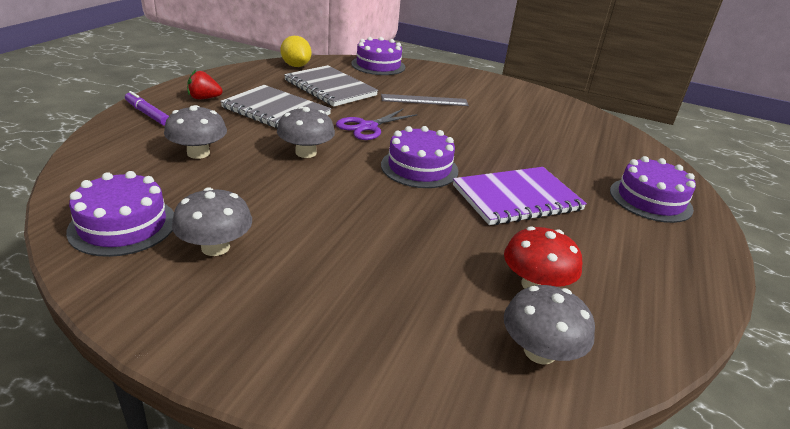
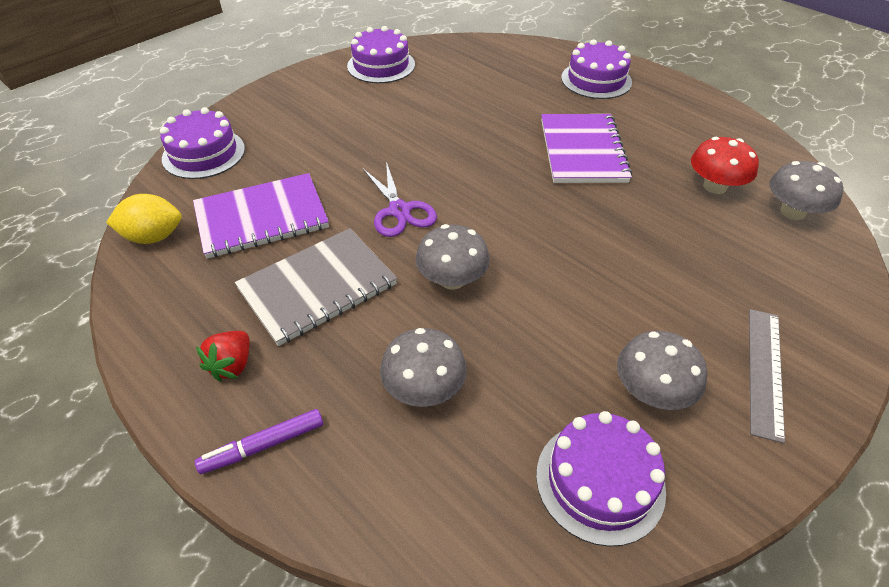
camera: 65 degrees left, 15 degrees up
(330, 88) = (261, 218): grey notebook -> purple notebook
(419, 168) = (511, 196): purple cake -> purple cake (381, 65)
(424, 100) = (341, 145): grey ruler -> grey ruler (765, 371)

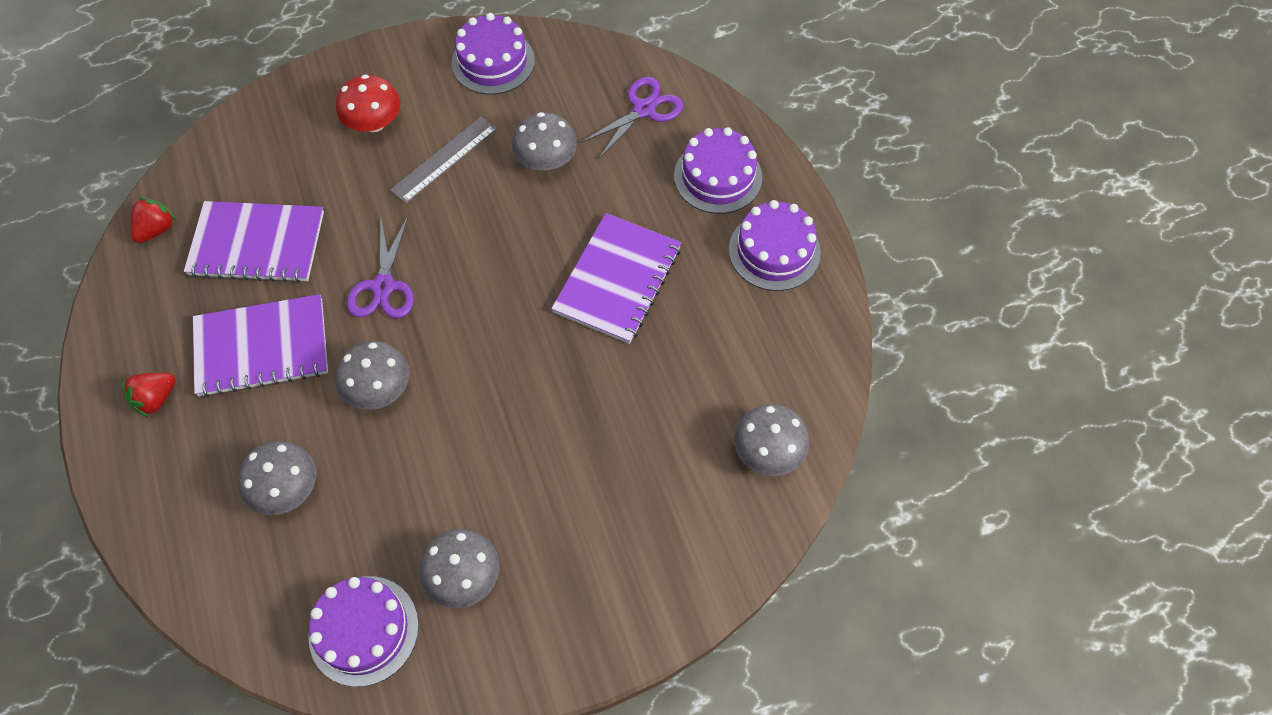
camera: 25 degrees right, 15 degrees up
(153, 237) = (156, 229): yellow lemon -> red strawberry
(203, 153) = (246, 135): purple cake -> purple cake (774, 251)
(263, 446) = (143, 483): purple marker -> none
(317, 287) = (262, 347): grey notebook -> purple notebook
(467, 103) = (546, 160): none -> grey mushroom
(512, 62) = (644, 109): none -> purple scissors
(715, 186) = (716, 385): red mushroom -> red mushroom (374, 123)
(765, 371) = (575, 604): grey ruler -> grey ruler (444, 159)

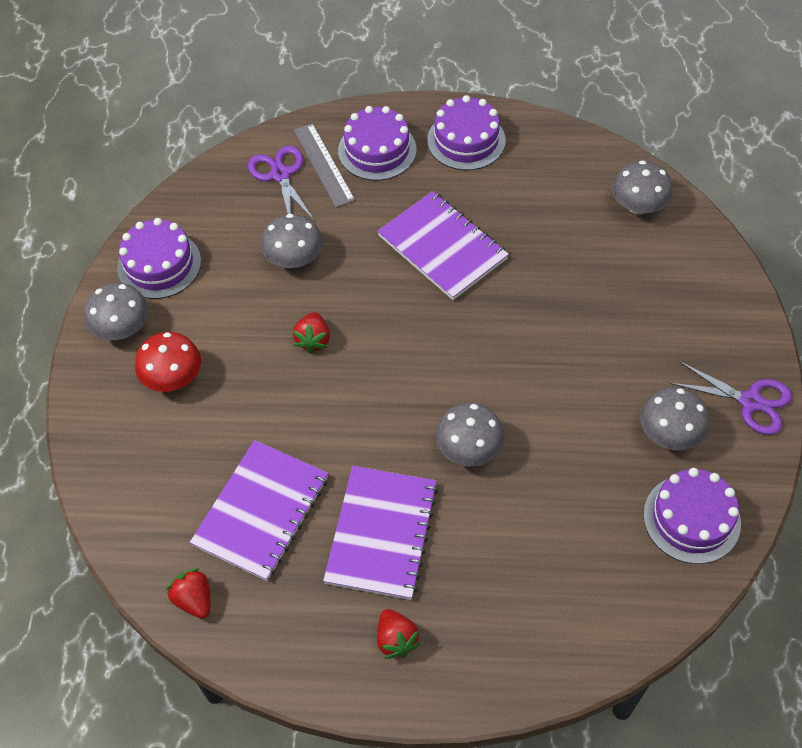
camera: 65 degrees left, 5 degrees down
(287, 489) = (538, 546): grey mushroom -> grey mushroom (122, 328)
(383, 286) = (363, 418): purple scissors -> purple scissors (750, 401)
(444, 159) = (249, 333): grey ruler -> grey ruler (323, 165)
(457, 212) = (313, 340): none -> red strawberry

